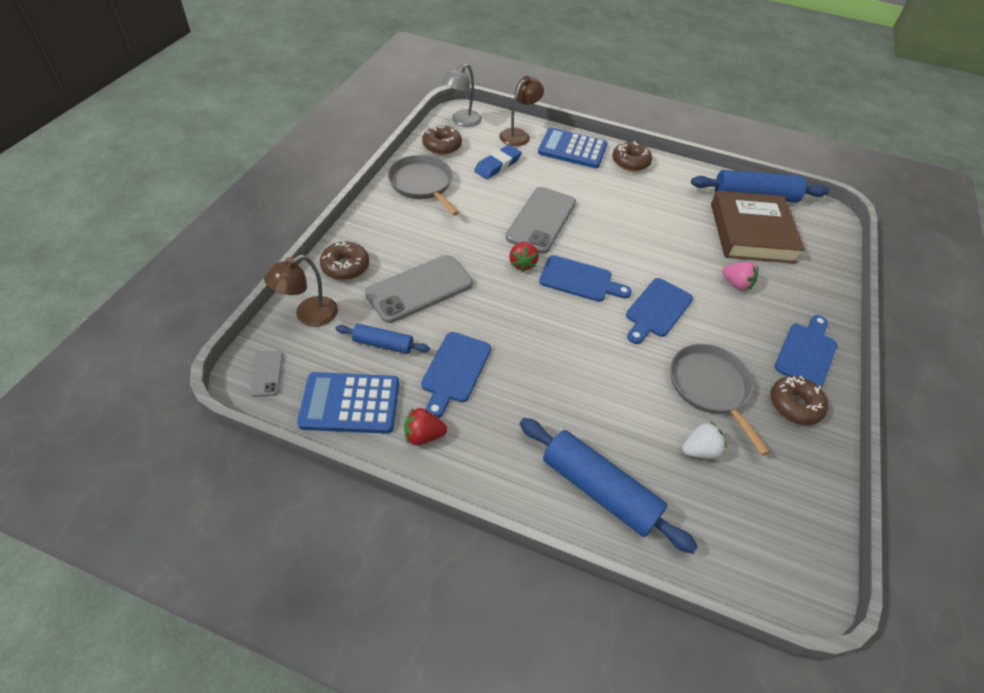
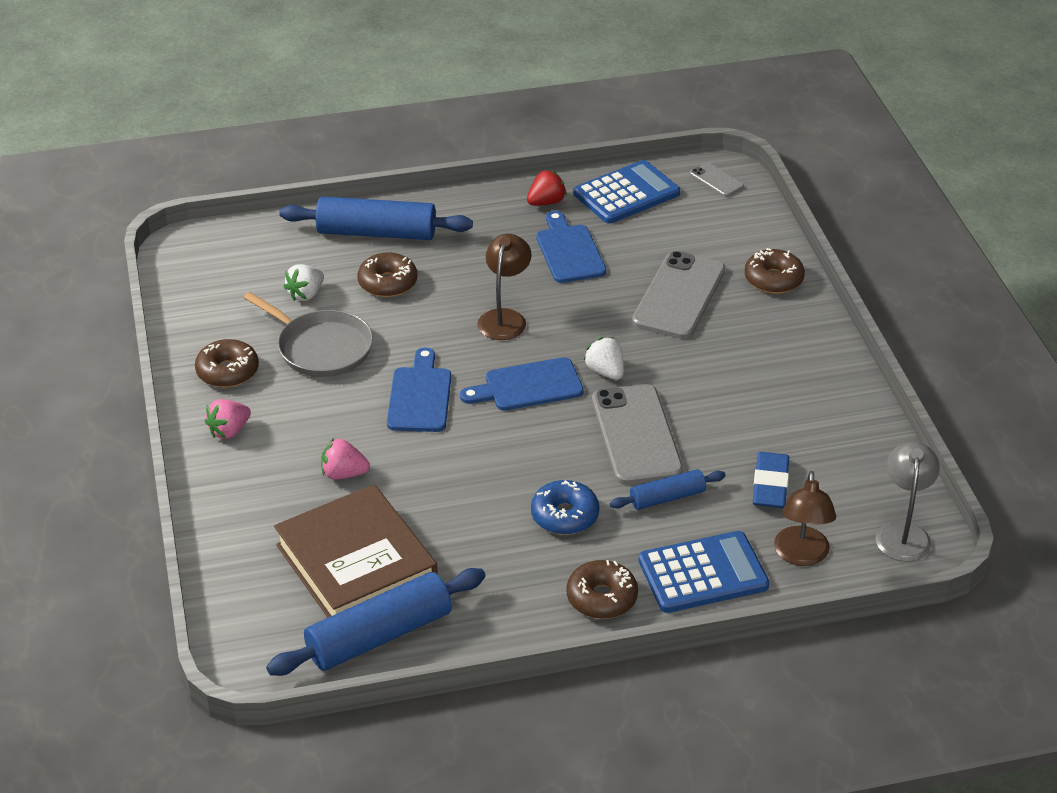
camera: 150 degrees right, 10 degrees down
(309, 316) = (744, 228): brown lamp -> brown lamp (504, 318)
(383, 344) = (653, 240): blue rolling pin -> blue rolling pin (667, 498)
(422, 184) = (822, 405): grey pan -> none
(442, 146) = (873, 474): brown donut -> brown donut (388, 283)
(522, 264) = (605, 372): red strawberry -> white strawberry
(619, 202) = (564, 516): none -> blue donut
(806, 352) = (229, 431): blue cutting board -> pink strawberry

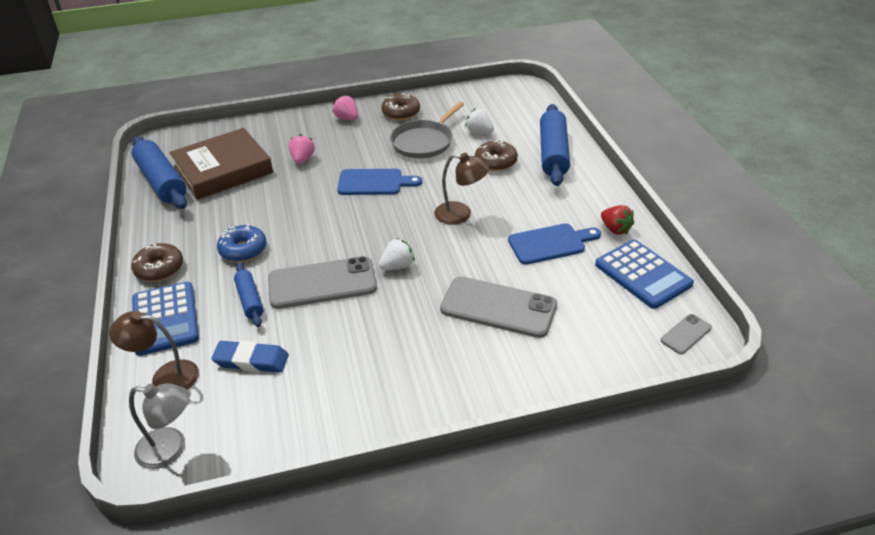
camera: 90 degrees right, 0 degrees up
(528, 386) = (382, 228): blue cutting board -> none
(773, 279) = (532, 372): brown donut -> none

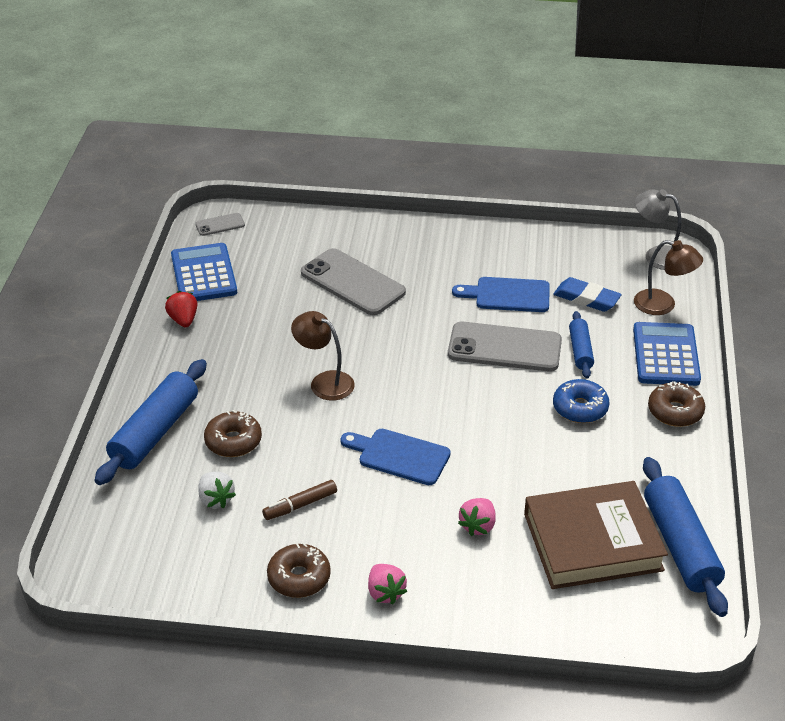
camera: 160 degrees left, 0 degrees up
(397, 266) = (423, 344): white strawberry -> none
(424, 142) = (300, 505): grey pan -> brown marker
(550, 243) = (259, 324): blue cutting board -> blue cutting board (508, 295)

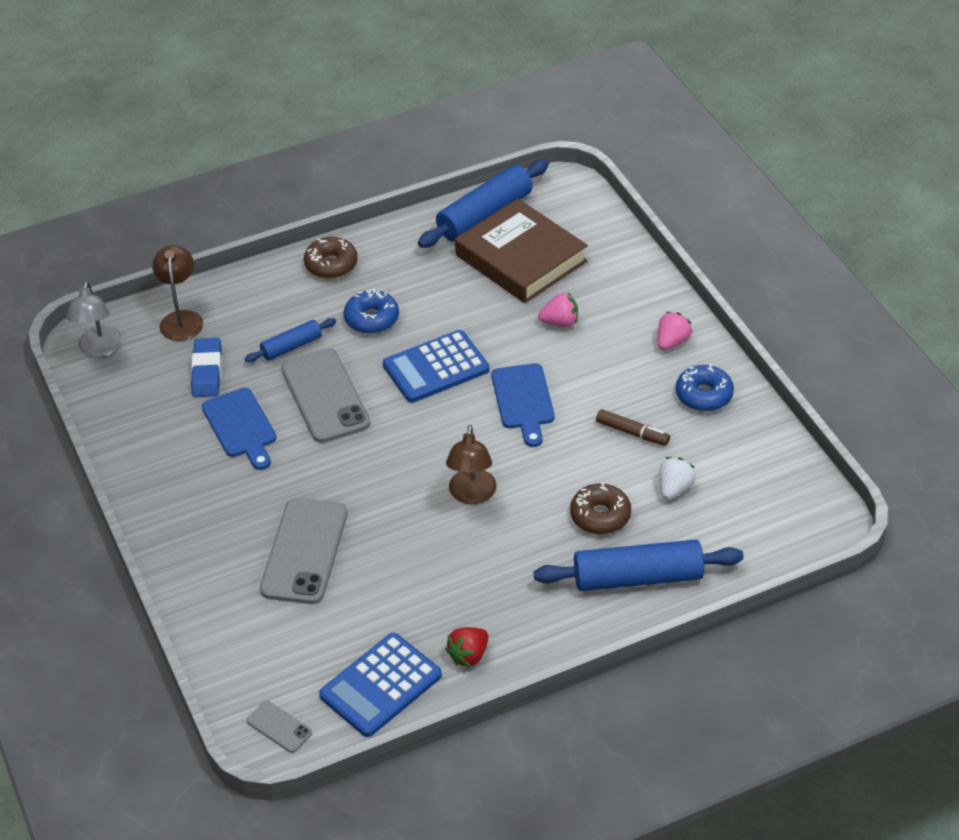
camera: 120 degrees left, 5 degrees up
(299, 578) = (704, 395): brown donut -> blue donut
(665, 355) = (257, 294): blue calculator -> blue calculator (436, 368)

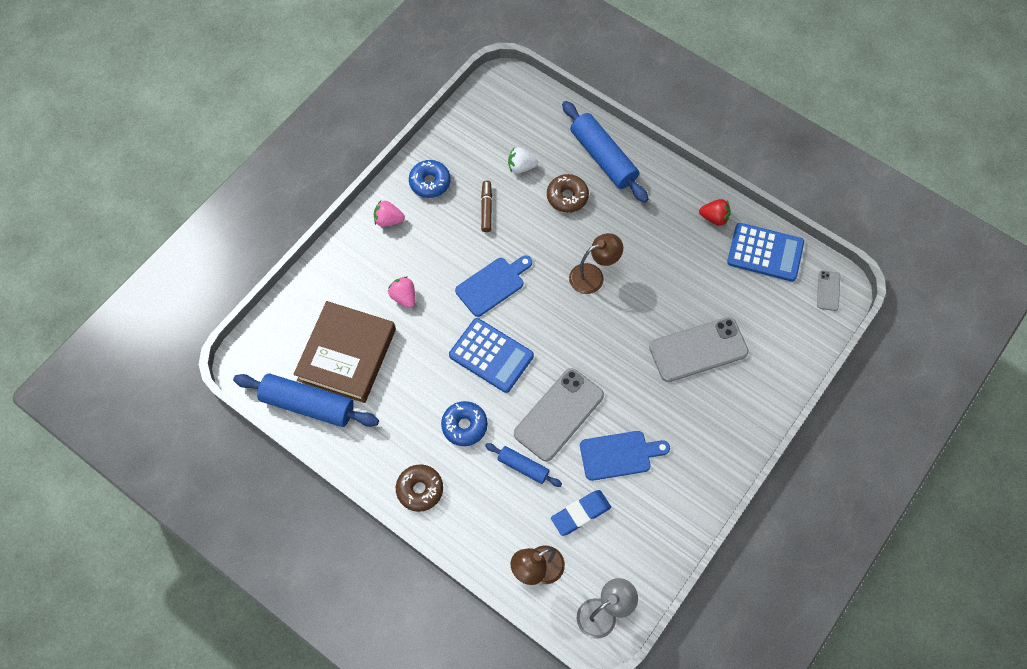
camera: 120 degrees left, 20 degrees up
(241, 427) = (619, 455): blue cutting board -> blue cutting board turned 45 degrees clockwise

